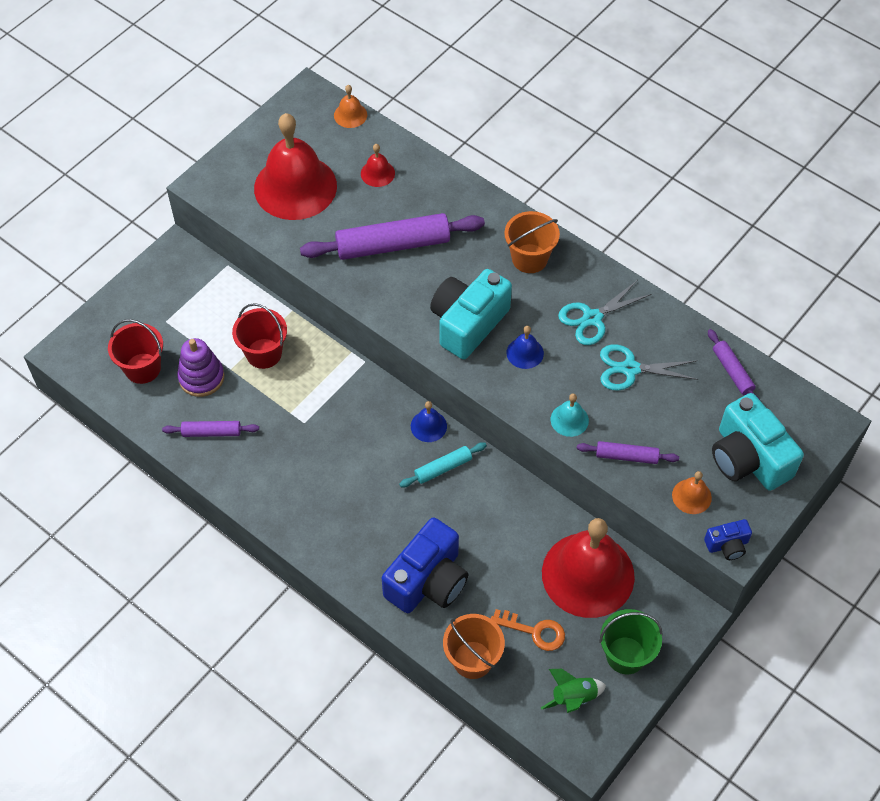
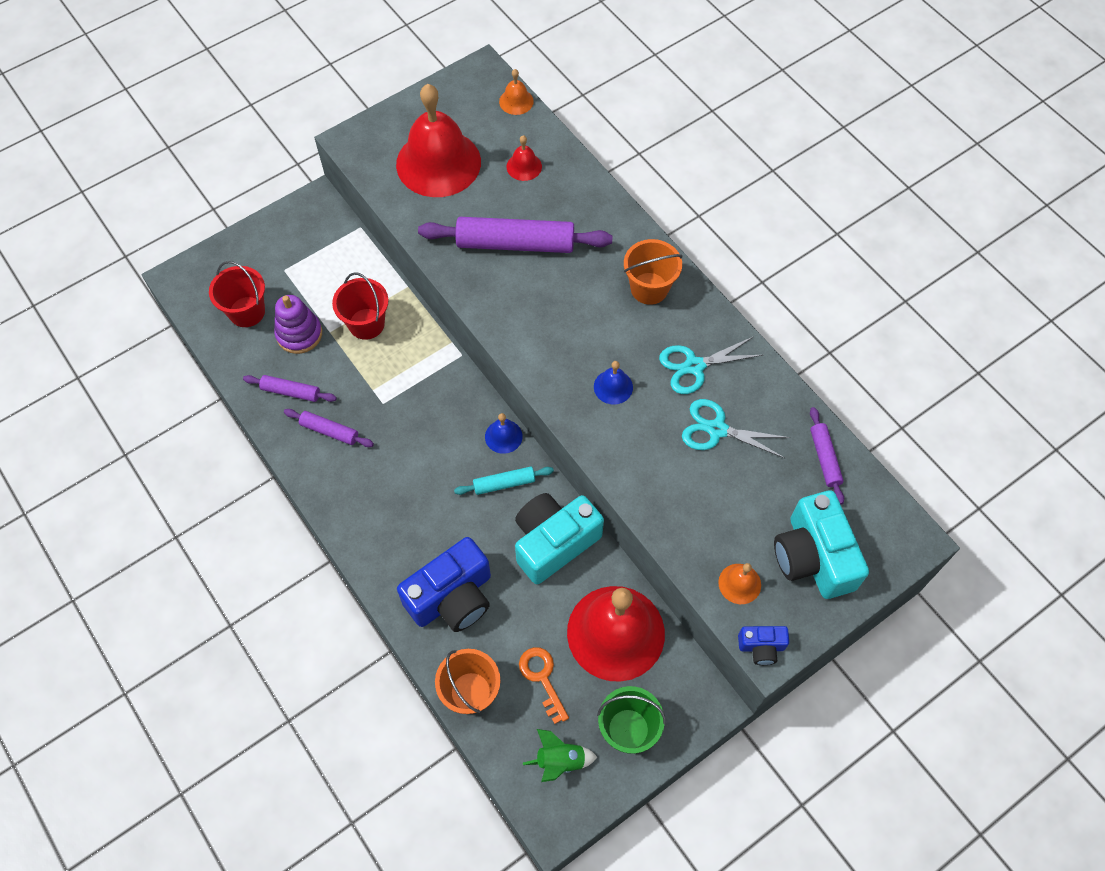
camera: 15 degrees right, 5 degrees up
(468, 323) = (565, 342): turquoise camera -> turquoise camera (554, 542)
(534, 631) = (542, 678): orange key -> orange key turned 150 degrees counterclockwise
(569, 420) = (637, 469): turquoise bell -> none
(626, 456) = (684, 523): purple rolling pin -> purple rolling pin (329, 431)

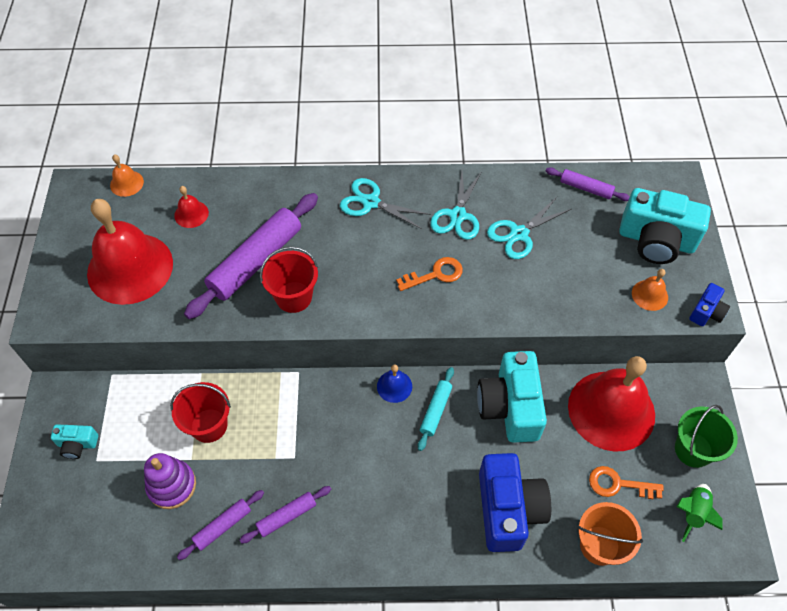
camera: 55 degrees left, 5 degrees down
(247, 312) = (110, 517): red bucket -> red bucket (294, 297)
(287, 248) = (77, 444): none -> turquoise camera
(613, 387) = (435, 274): blue bell -> orange key
(649, 288) = (371, 202): orange bucket -> turquoise scissors

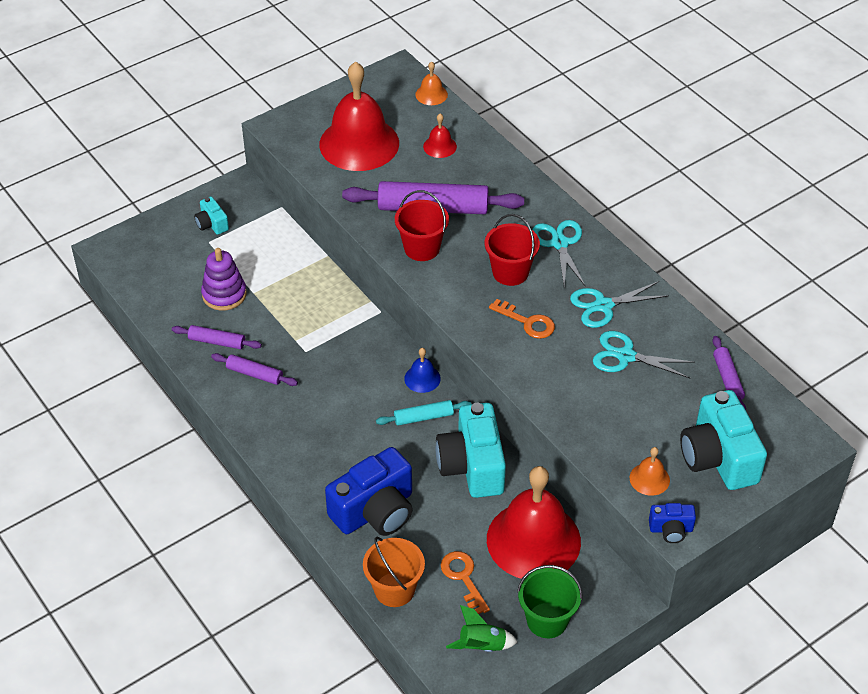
camera: 55 degrees right, 10 degrees down
(209, 425) = (289, 286): red bucket -> red bucket (510, 272)
(510, 407) = (472, 466): turquoise camera -> turquoise camera turned 60 degrees counterclockwise

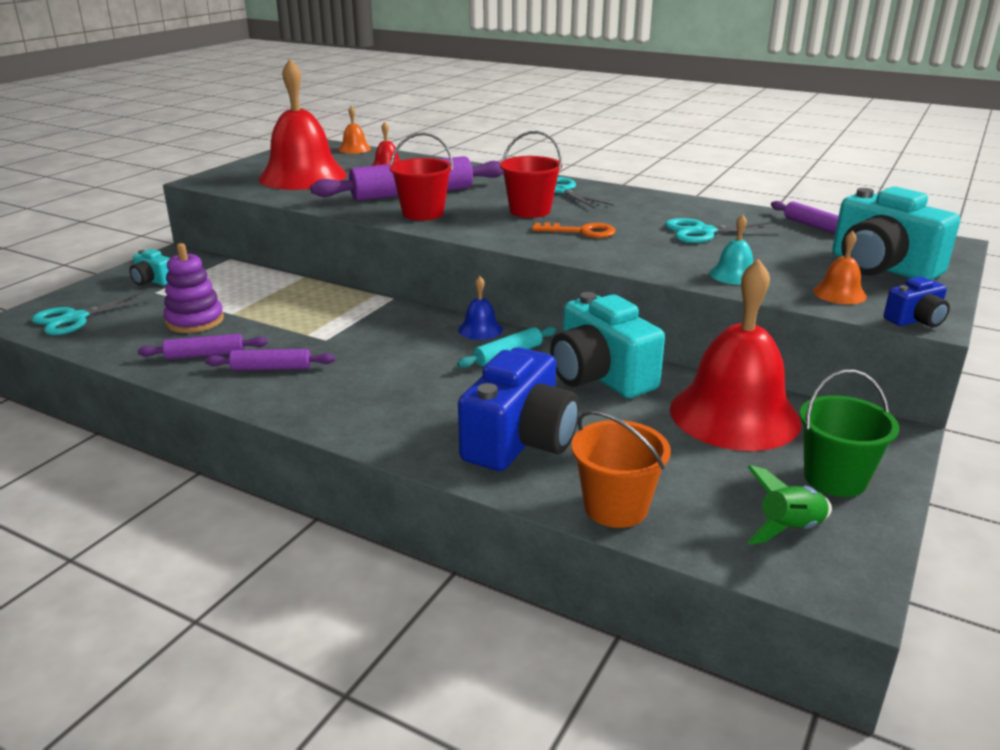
camera: 25 degrees left, 20 degrees down
(463, 578) = (691, 470): orange key -> none
(594, 427) = (734, 275): none -> turquoise bell
(603, 306) = (643, 212): turquoise scissors -> turquoise scissors (75, 318)

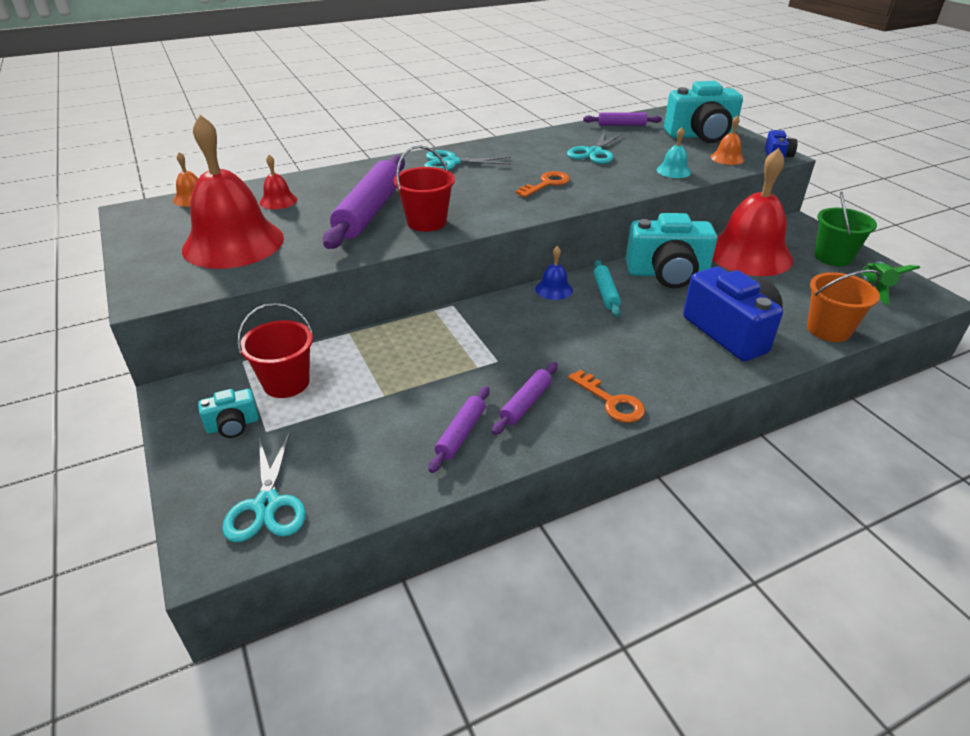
camera: 55 degrees left, 10 degrees up
(195, 321) = (376, 421): purple stacking toy -> none
(312, 405) = (611, 401): none -> orange key
(530, 211) = (479, 185): red bucket -> red bucket (286, 383)

